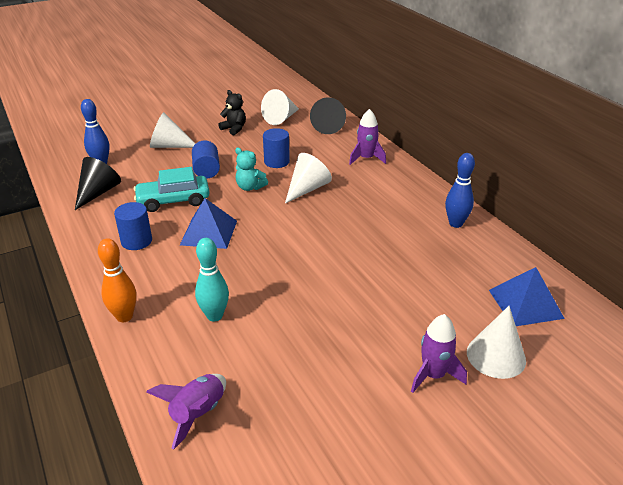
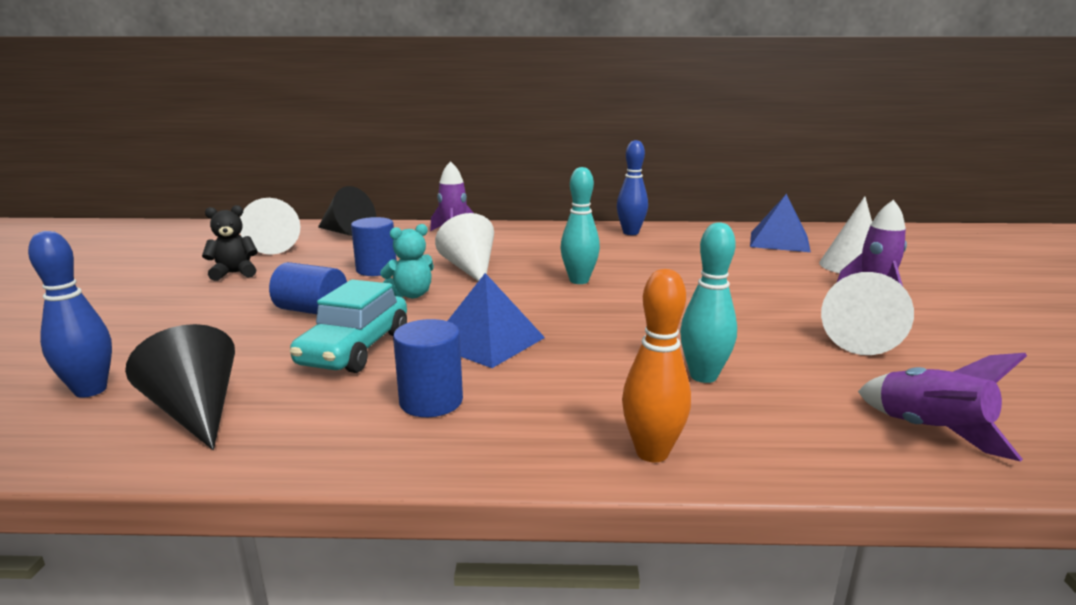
camera: 60 degrees left, 15 degrees down
(169, 145) = (174, 321): white cone -> white cone (863, 340)
(324, 233) = (579, 281): none -> turquoise bowling pin

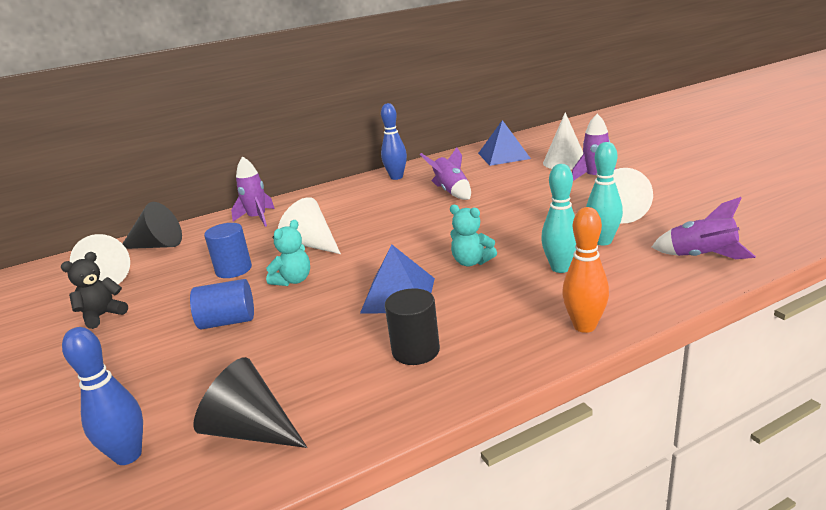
camera: 25 degrees left, 5 degrees up
(355, 349) = (309, 337): turquoise car -> none
(431, 401) = (416, 351): blue cylinder -> black cylinder
(579, 281) = (406, 228): turquoise bowling pin -> turquoise bowling pin (602, 241)
(605, 335) = (471, 262): none -> turquoise teddy bear
(672, 260) = (451, 191): none -> purple rocket

